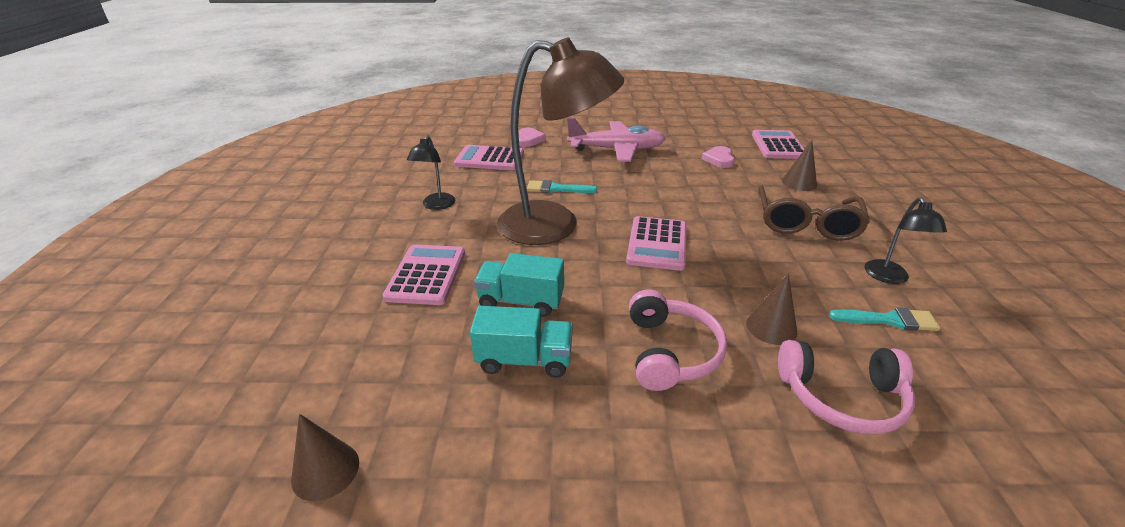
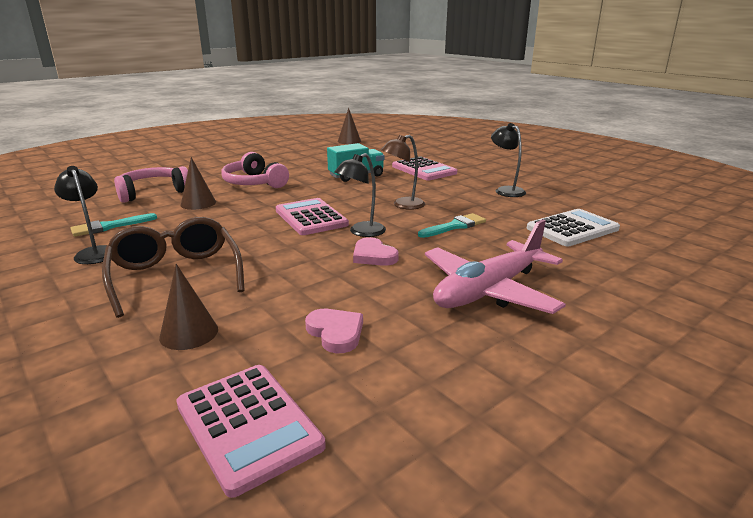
camera: 140 degrees right, 10 degrees down
(489, 159) = (572, 229): pink calculator -> white calculator
(524, 359) = (322, 166): turquoise truck -> none
(529, 139) = (605, 263): pink heart -> pink heart (373, 256)
(555, 225) = (403, 205): brown lamp -> brown lamp, size x0.44
(632, 210) = (361, 232): none -> black lamp

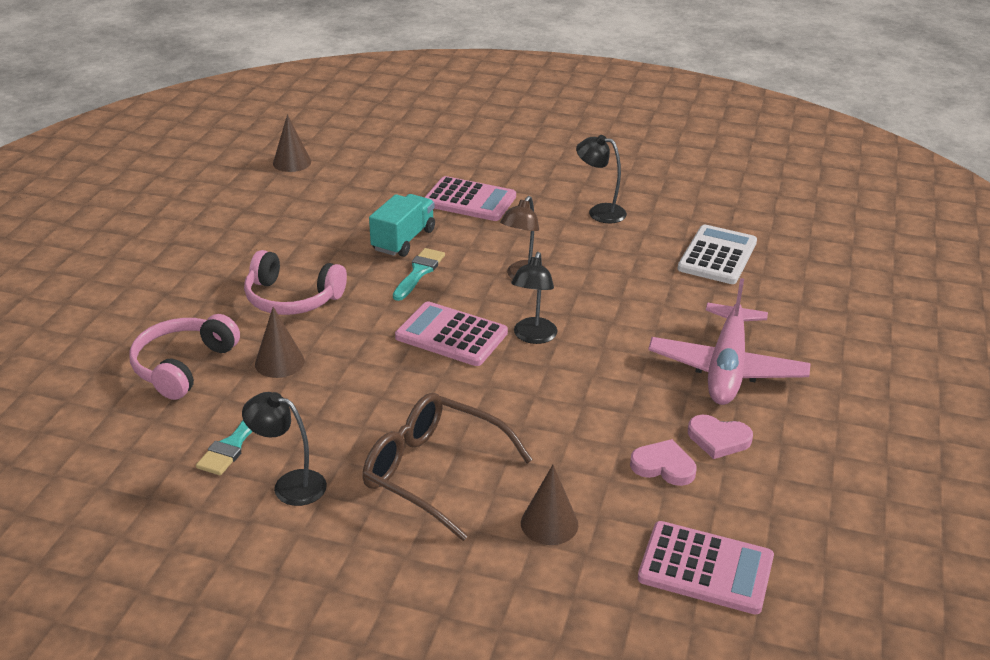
camera: 35 degrees left, 10 degrees up
(373, 256) = (585, 366): pink heart -> pink heart (718, 439)
(455, 226) = (611, 292): turquoise brush -> turquoise brush (419, 272)

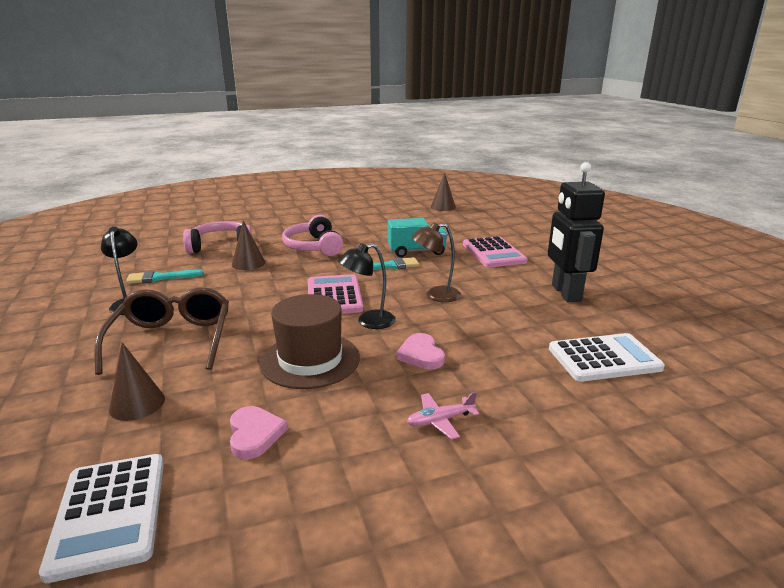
camera: 55 degrees right, 10 degrees down
(571, 397) = (310, 360): none -> brown hat
(599, 212) = (565, 293): black lamp -> black robot
(705, 568) = (110, 514): pink calculator -> white calculator
(718, 439) = (323, 453): pink heart -> pink heart (421, 355)
(726, 368) = (440, 420): pink plane -> pink plane, size x0.42

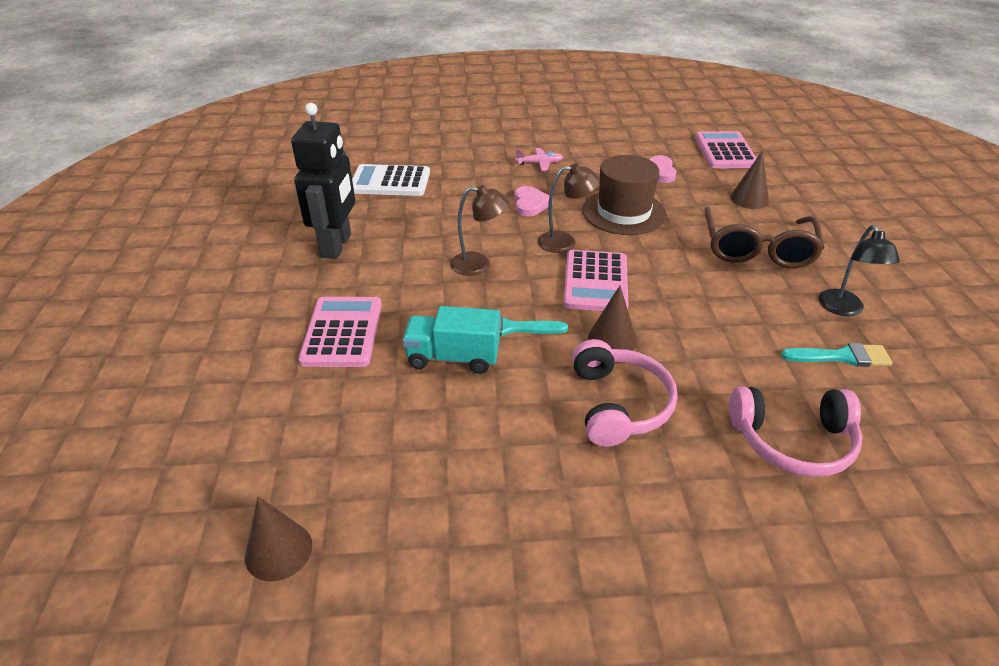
camera: 165 degrees left, 15 degrees up
(110, 514) = (725, 151): white calculator -> pink calculator
(248, 263) = (722, 371): brown cone -> brown cone (612, 339)
(368, 321) = (565, 242): black lamp -> brown lamp

